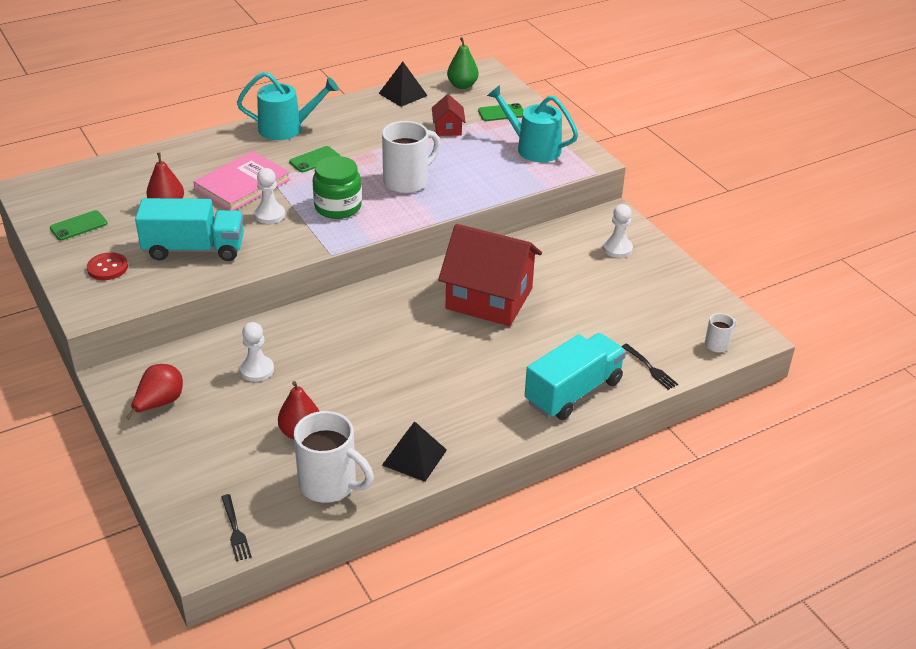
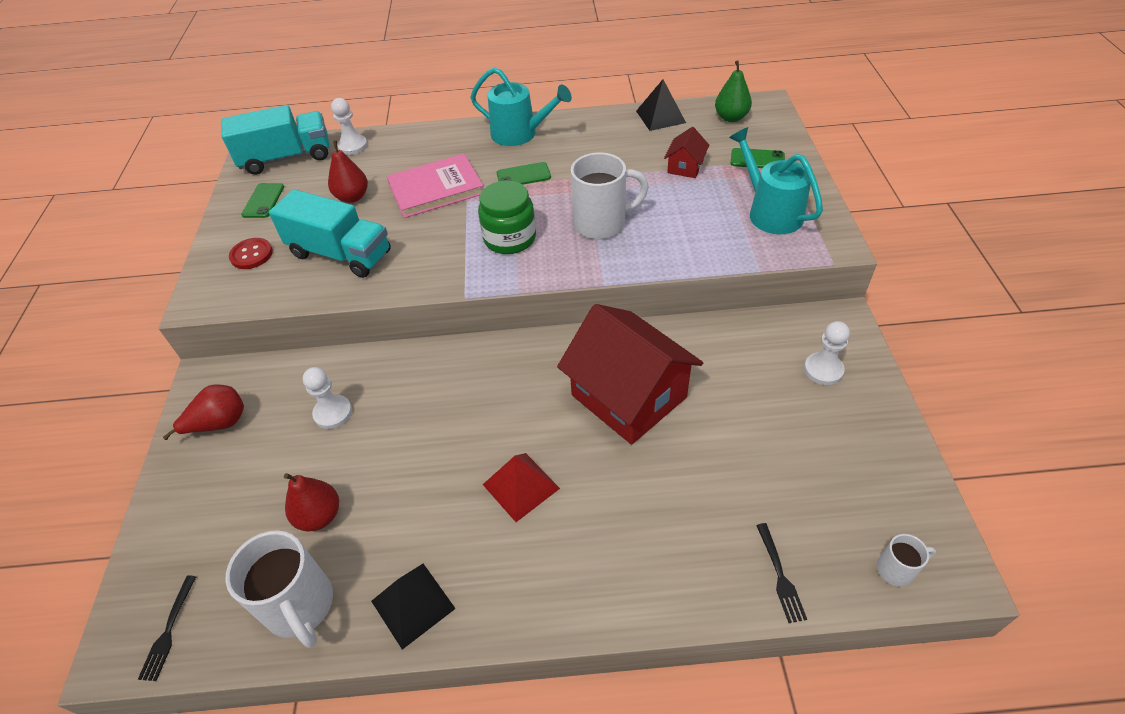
camera: 30 degrees right, 10 degrees up
(78, 226) = (263, 201): green phone -> green phone turned 75 degrees counterclockwise
(269, 215) = (437, 231): white pawn -> white pawn (353, 146)
(445, 372) = (521, 486): none -> red pyramid
(573, 392) = (657, 577): turquoise truck -> turquoise truck (286, 158)

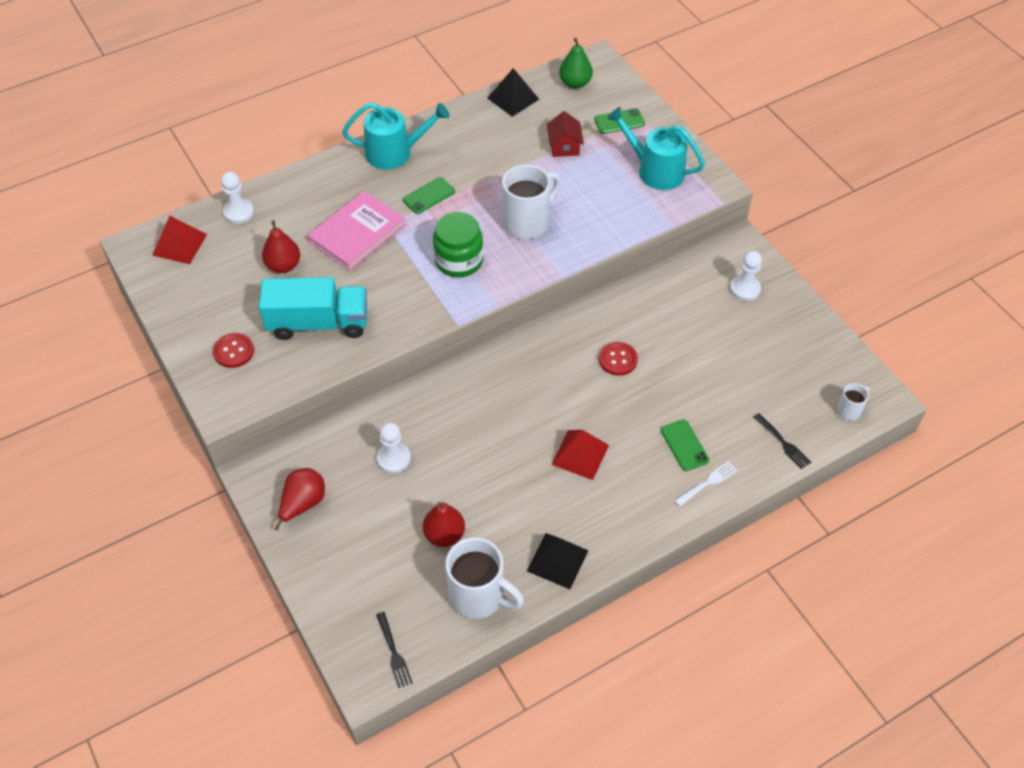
camera: 30 degrees left, 5 degrees up
(263, 201) = (196, 296): green phone -> green phone (684, 445)
(286, 158) = (179, 245): turquoise truck -> red pyramid
(628, 396) = (618, 359): red house -> red button
(651, 587) = (707, 483): none -> white fork

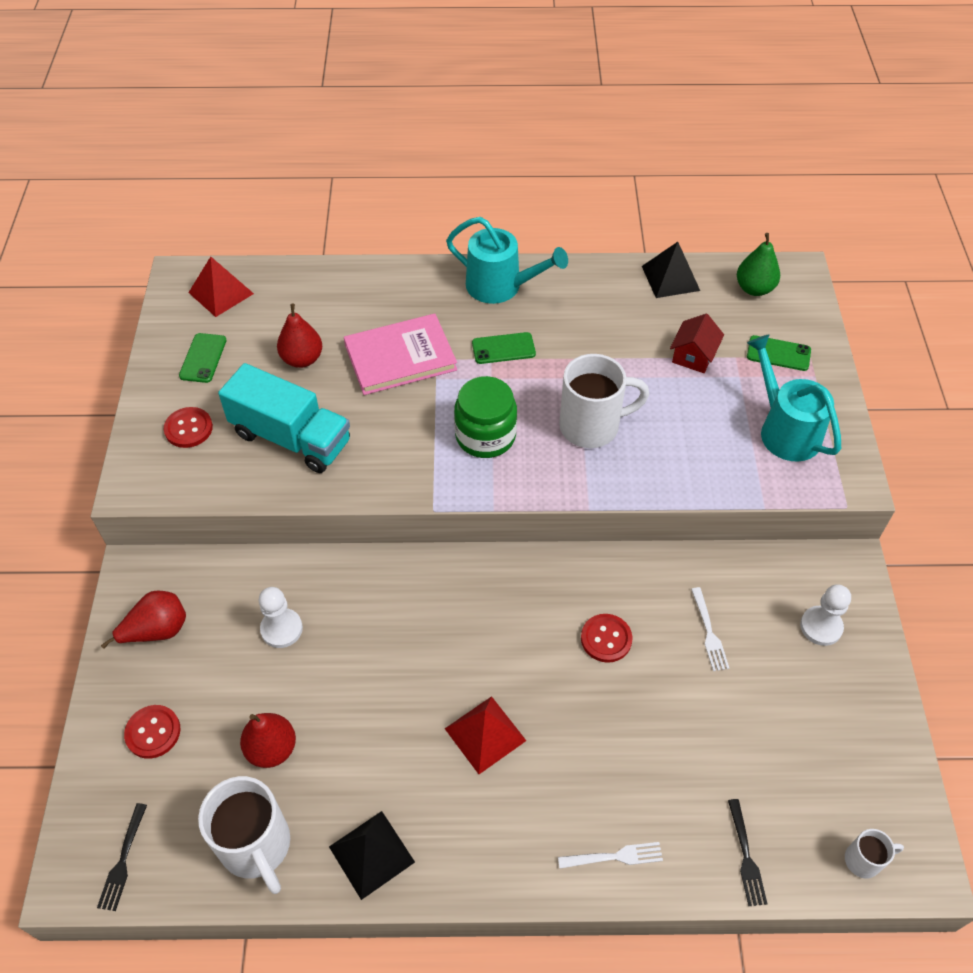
camera: 30 degrees right, 0 degrees up
(238, 212) = (300, 284): white pawn -> none
(352, 567) = (153, 732): none -> red button
(679, 324) = (709, 632): none -> white fork
(684, 445) = (617, 790): green phone -> green phone (203, 358)

